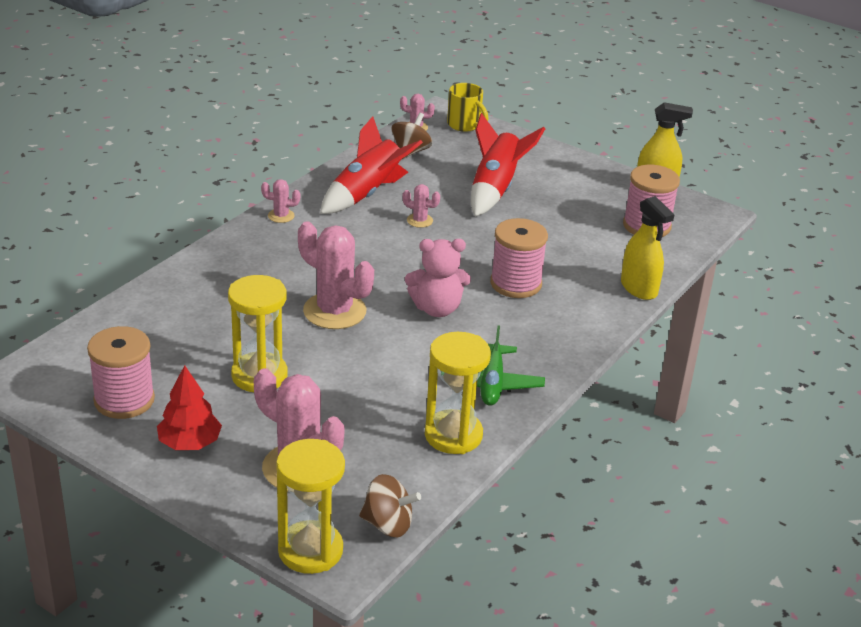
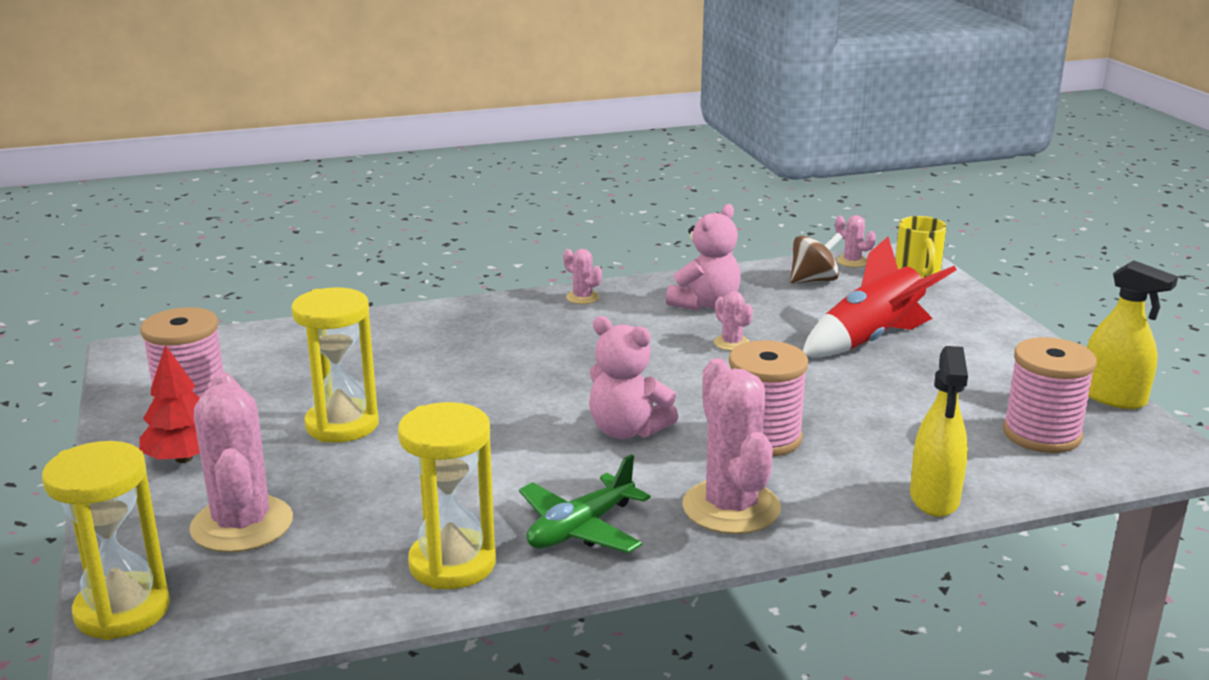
camera: 40 degrees right, 10 degrees down
(334, 311) = (508, 395): pink cactus -> pink cactus (731, 507)
(367, 194) = (705, 304): red rocket -> pink teddy bear
(388, 524) = (237, 624): brown spinning top -> none

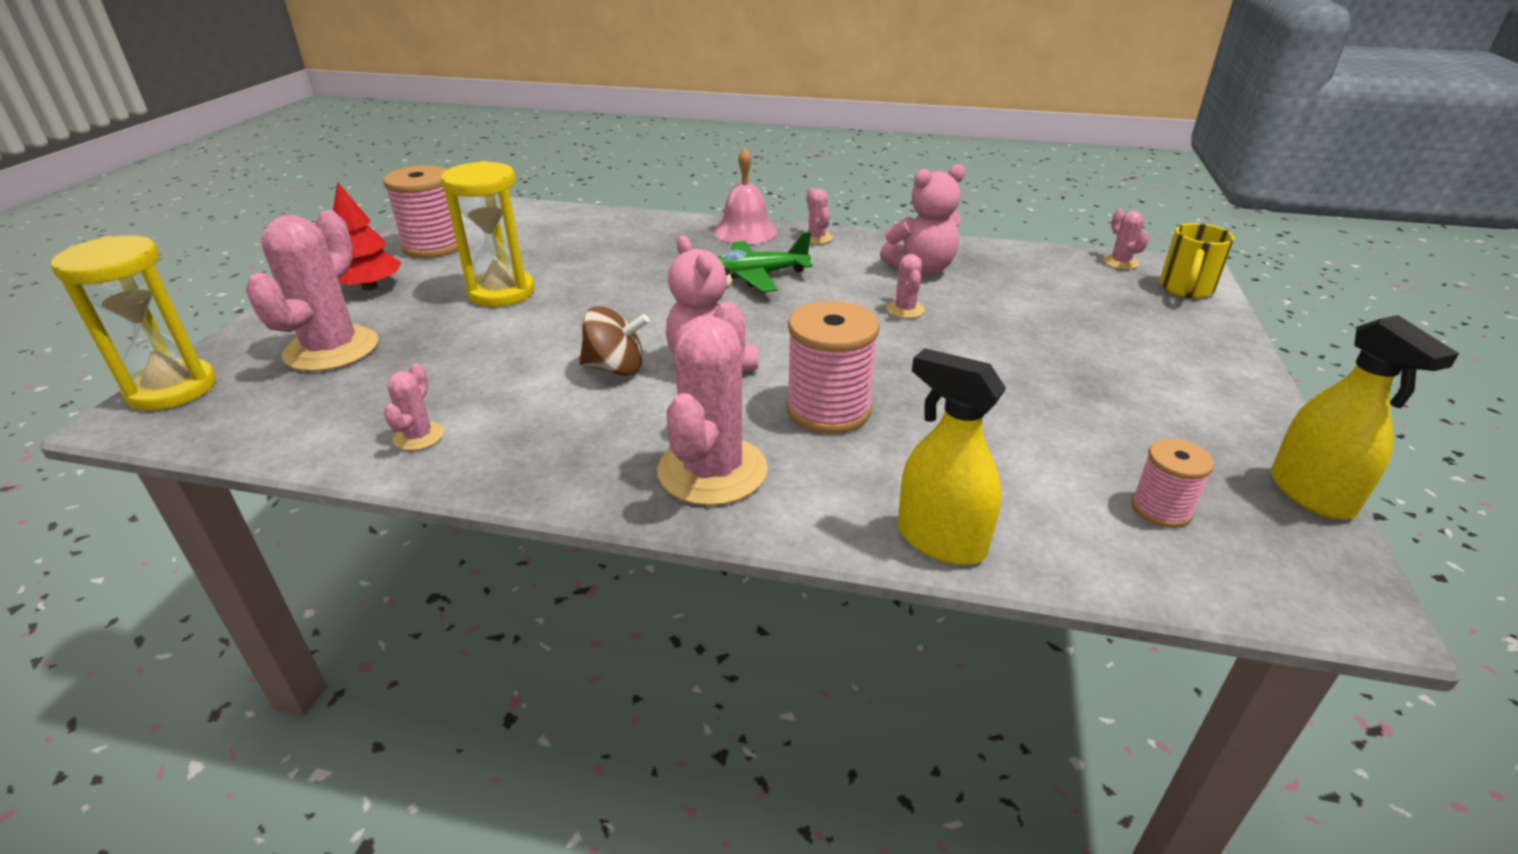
camera: 30 degrees right, 10 degrees up
(452, 564) = (418, 436): yellow hourglass -> pink cactus
(508, 307) = (745, 231): none -> pink bell
(580, 529) = (556, 442): green plane -> green plane (755, 276)
(813, 280) = (1057, 271): brown spinning top -> brown spinning top (616, 368)
(871, 340) = (1057, 343): red rocket -> none
(934, 498) = (940, 540): yellow spray bottle -> yellow spray bottle turned 90 degrees clockwise
(1041, 434) = (1161, 509): pink spool -> pink spool, size x0.57

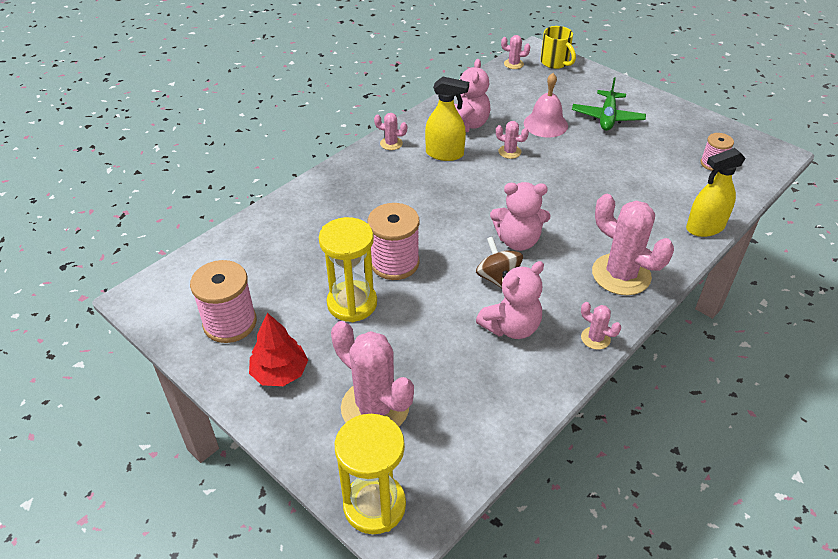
camera: 60 degrees left, 10 degrees up
(418, 436) = (523, 379): pink cactus -> pink cactus (595, 338)
(521, 402) = (511, 327): none -> pink teddy bear
(616, 368) = (498, 278): brown spinning top -> brown spinning top turned 60 degrees counterclockwise
(745, 231) = (353, 167): pink bell -> pink bell (545, 124)
(755, 276) = (424, 187): green plane -> green plane (607, 117)
(828, 410) = (591, 218): pink spool -> pink spool (394, 263)
(1311, 494) = (721, 126): yellow spray bottle -> yellow spray bottle (445, 154)

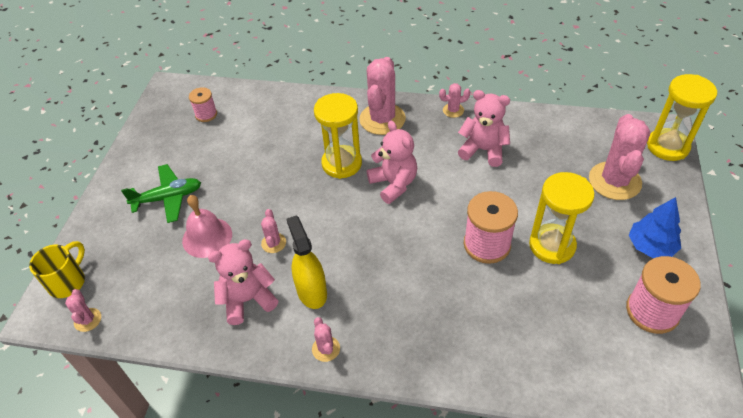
camera: 120 degrees left, 5 degrees up
(280, 373) = (651, 246): red tree -> blue tree
(498, 278) = (445, 177): brown spinning top -> none
(573, 220) = (342, 163): none -> yellow hourglass
(595, 338) = (453, 110): pink cactus -> pink cactus turned 75 degrees clockwise
(705, 227) = (295, 97): yellow spray bottle -> none

